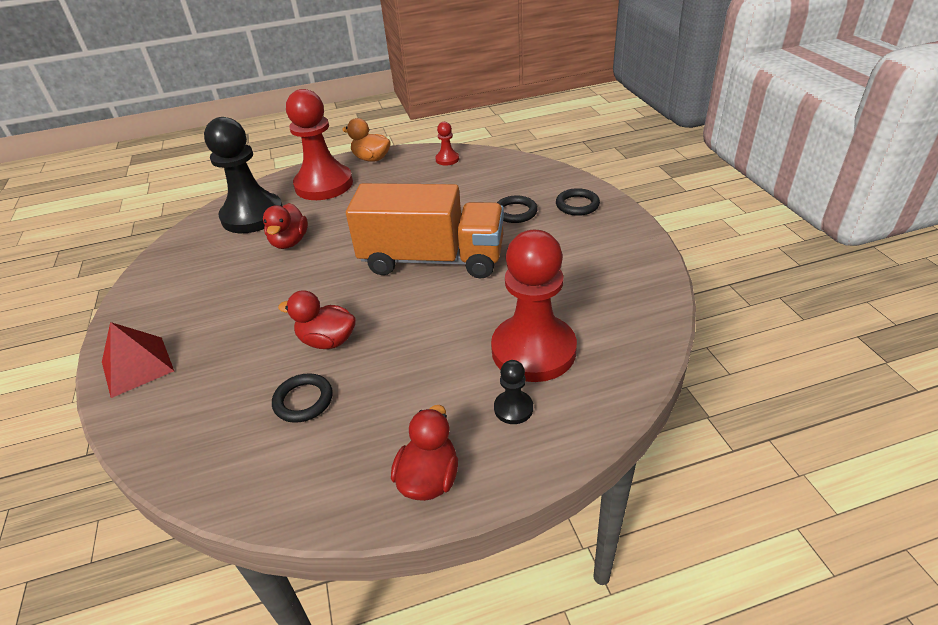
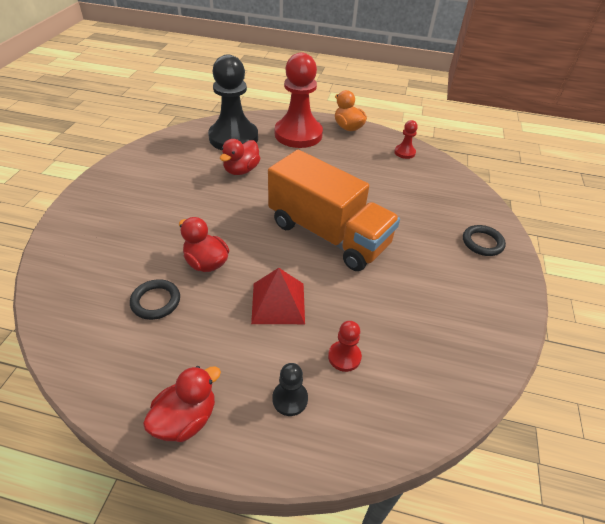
camera: 25 degrees right, 5 degrees up
(137, 366) = (84, 217): red pyramid -> red pyramid (278, 303)
(515, 212) = (424, 224): black ring -> none
(533, 350) = (344, 357): red pawn -> red pawn, size x0.42

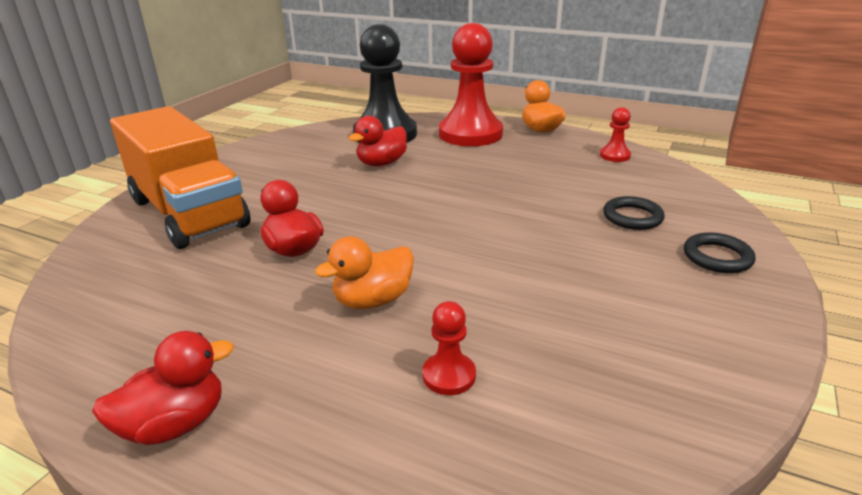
camera: 15 degrees right, 15 degrees down
(156, 301) = (207, 284): black ring -> black ring (632, 217)
(278, 303) = (373, 300): red pyramid -> orange duck
(290, 399) = (341, 420): black pawn -> none
(328, 234) = (475, 232): orange truck -> orange truck (188, 213)

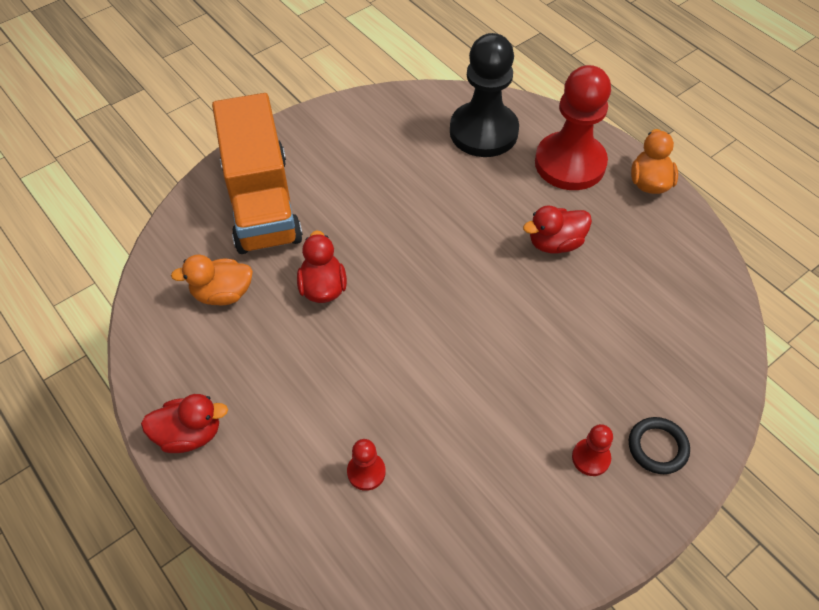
camera: 25 degrees right, 25 degrees up
(373, 300) = (354, 375): orange duck -> orange duck (222, 294)
(381, 163) = (453, 185): red duck -> red duck (555, 243)
(614, 156) = (691, 262): red pawn -> red pawn (591, 458)
(632, 217) = (628, 364): black ring -> none

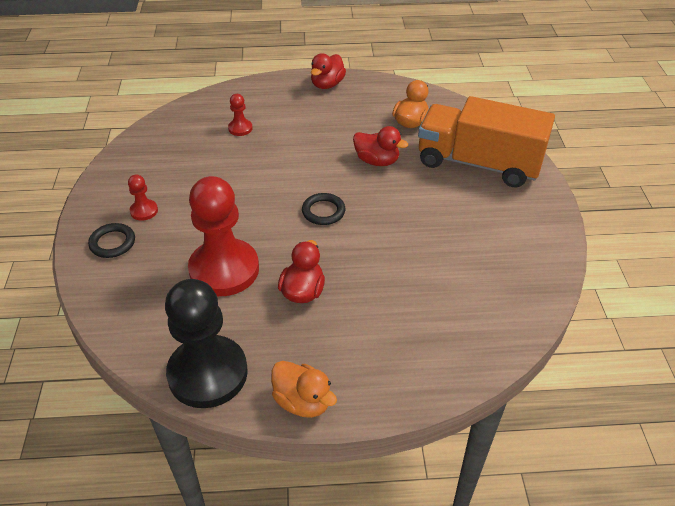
camera: 125 degrees right, 10 degrees down
(443, 288) = (323, 211): none -> black ring
(483, 132) = (461, 319): black pawn -> black pawn (208, 373)
(570, 163) = (375, 357): red pawn -> red pawn (224, 269)

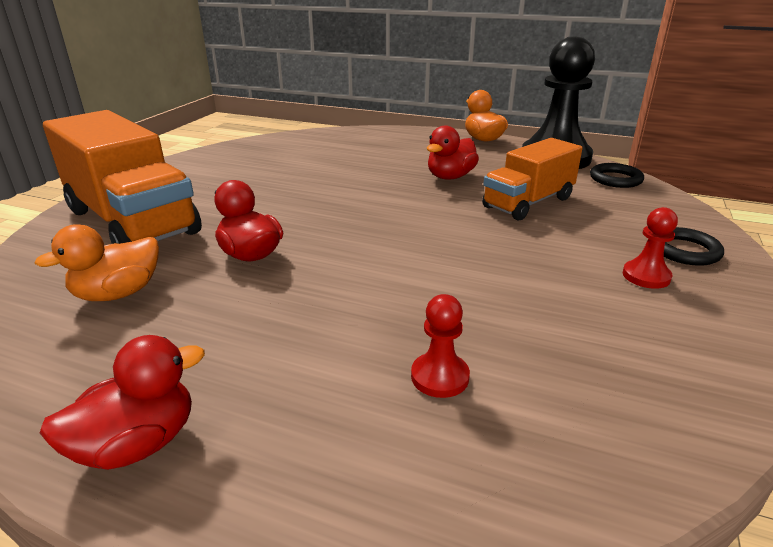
camera: 155 degrees left, 15 degrees down
(224, 269) = (528, 203): red pawn -> orange truck
(323, 211) = (380, 221): black ring -> black ring (615, 179)

